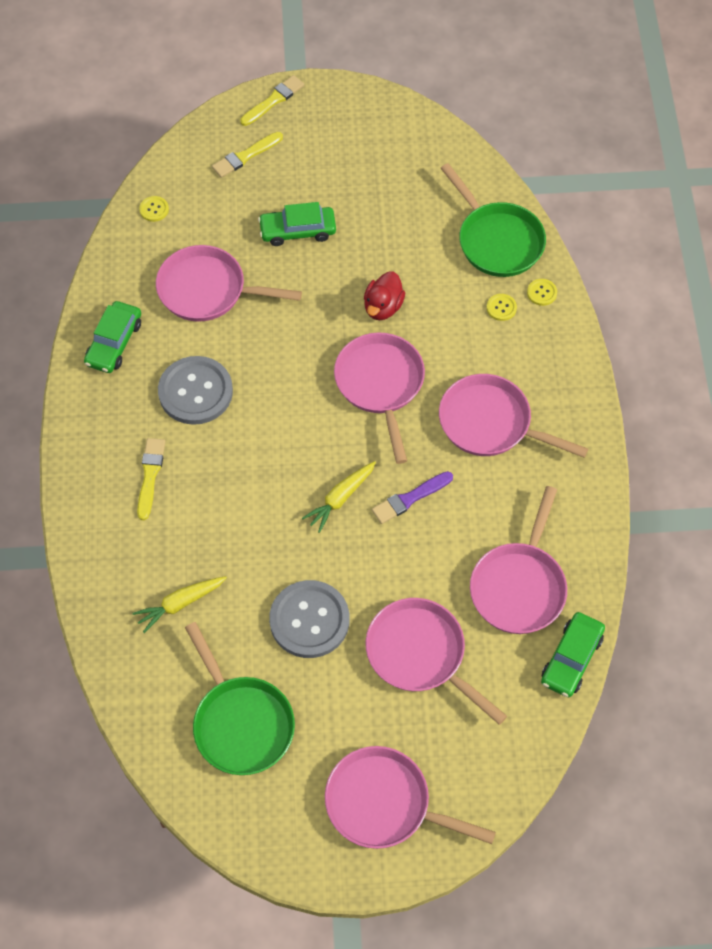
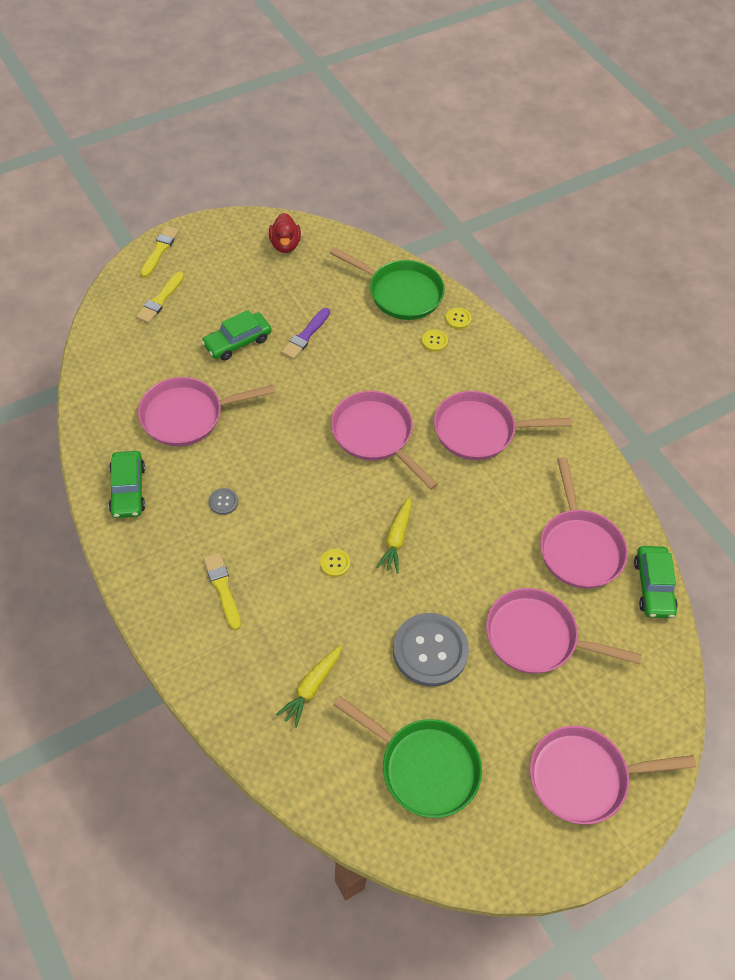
camera: 30 degrees left, 5 degrees down
(154, 209) = (104, 368): yellow button -> yellow button (335, 563)
(195, 392) = (223, 502): grey button -> grey button, size x0.42
(383, 307) = (341, 375): red duck -> red duck (285, 245)
(410, 498) = (452, 515): purple brush -> purple brush (305, 336)

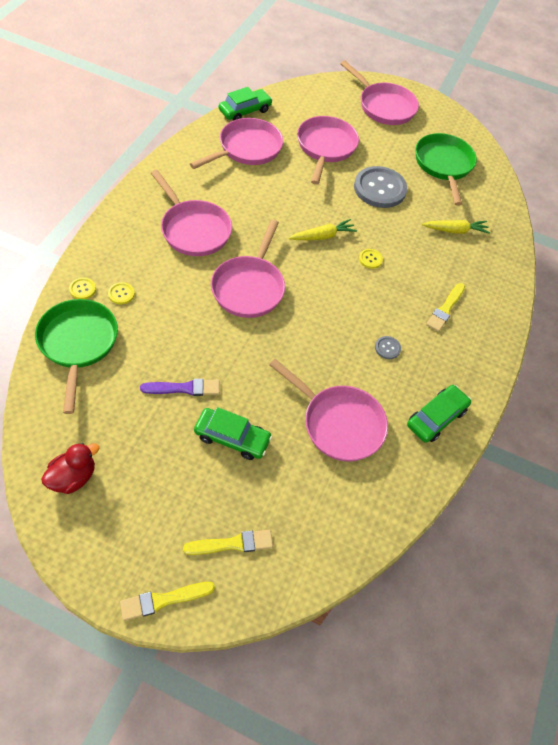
camera: 130 degrees left, 0 degrees up
(536, 637) = (325, 147): pink pan -> pink pan turned 150 degrees counterclockwise

